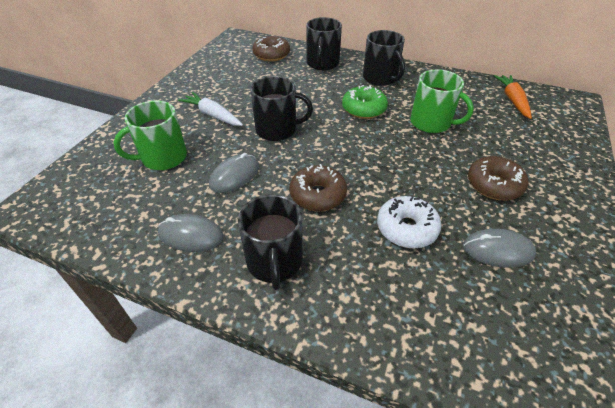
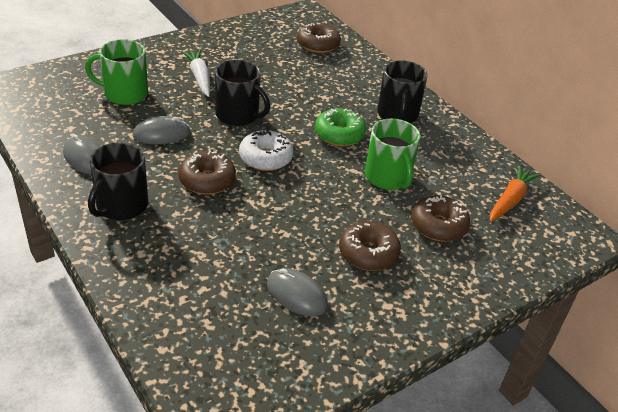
camera: 30 degrees right, 5 degrees down
(322, 63) = (357, 74): black mug -> none
(406, 228) = (245, 240): white donut -> white donut (265, 158)
(502, 139) = (438, 226): none -> brown donut

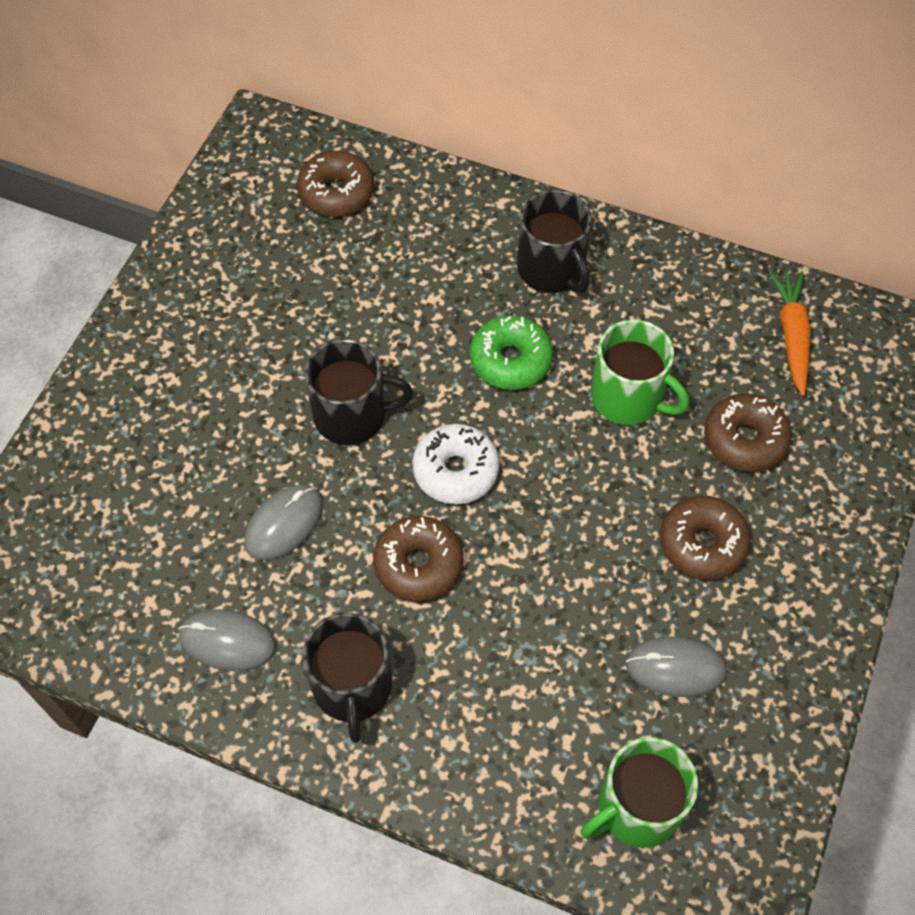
camera: 30 degrees left, 20 degrees up
(125, 94) = (160, 483): green mug -> green mug (637, 807)
(199, 77) = (233, 377): white carrot -> none

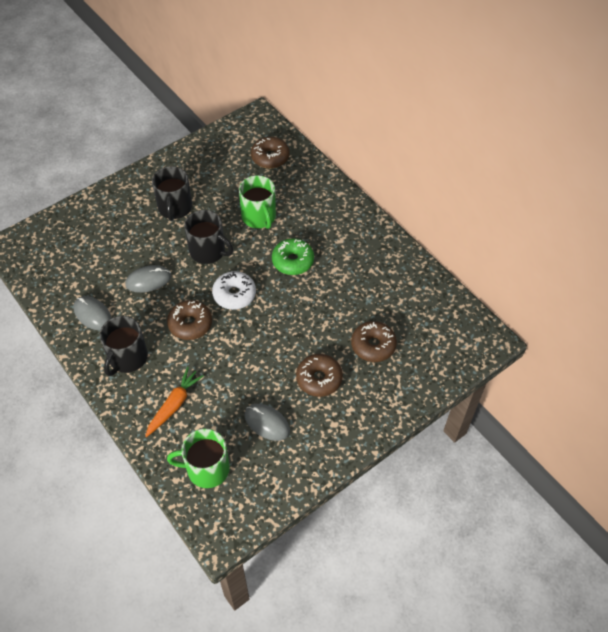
camera: 30 degrees right, 5 degrees down
(552, 269) = (341, 232): black mug -> black mug (175, 208)
(628, 397) = (333, 301): green mug -> green mug (259, 217)
(791, 335) = (431, 312): orange carrot -> orange carrot (174, 405)

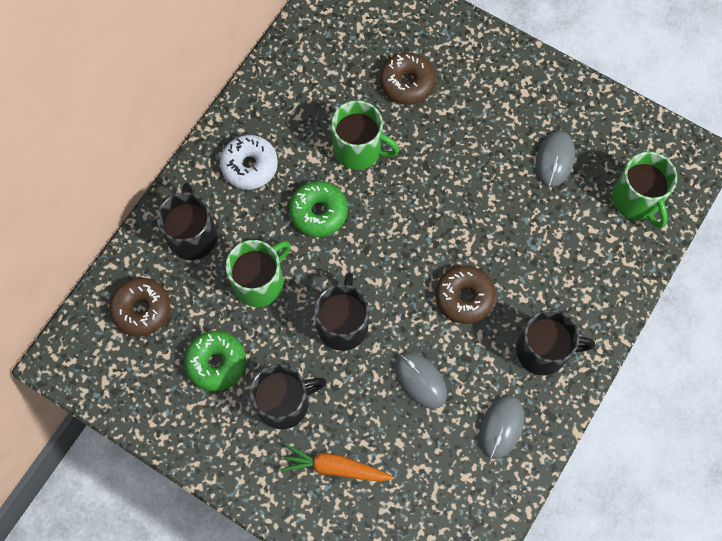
camera: 110 degrees left, 15 degrees up
(174, 405) = (579, 267): orange carrot -> orange carrot (335, 467)
(218, 183) = (216, 363): none -> green donut
(234, 294) = (399, 263): white donut -> white donut (249, 166)
(307, 192) = (192, 235): none -> black mug
(319, 379) = (476, 125): brown donut -> none
(330, 298) = (359, 149): none -> green mug

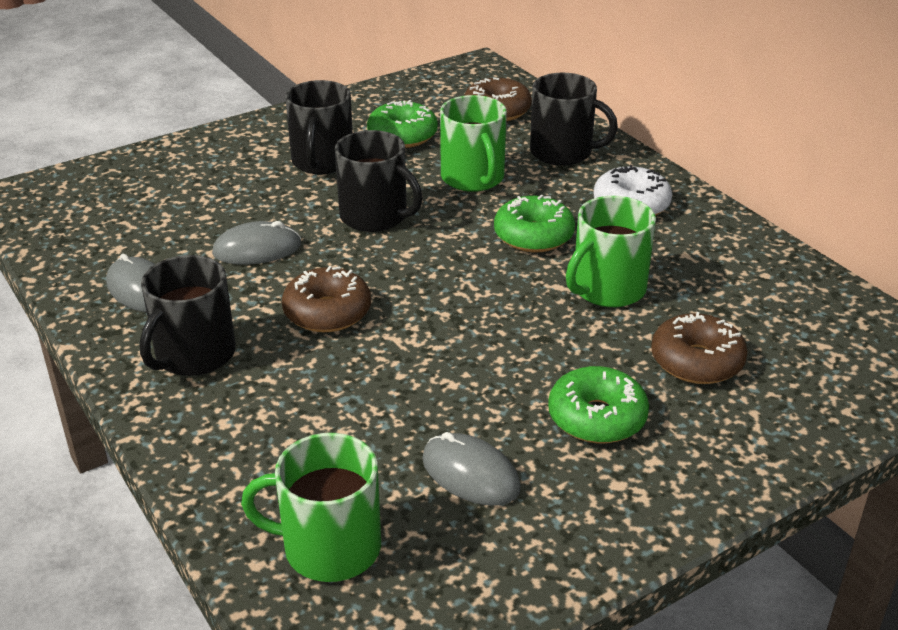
camera: 115 degrees right, 35 degrees down
(335, 467) = (224, 173): orange carrot -> none
(481, 117) = (597, 418): none -> green donut

